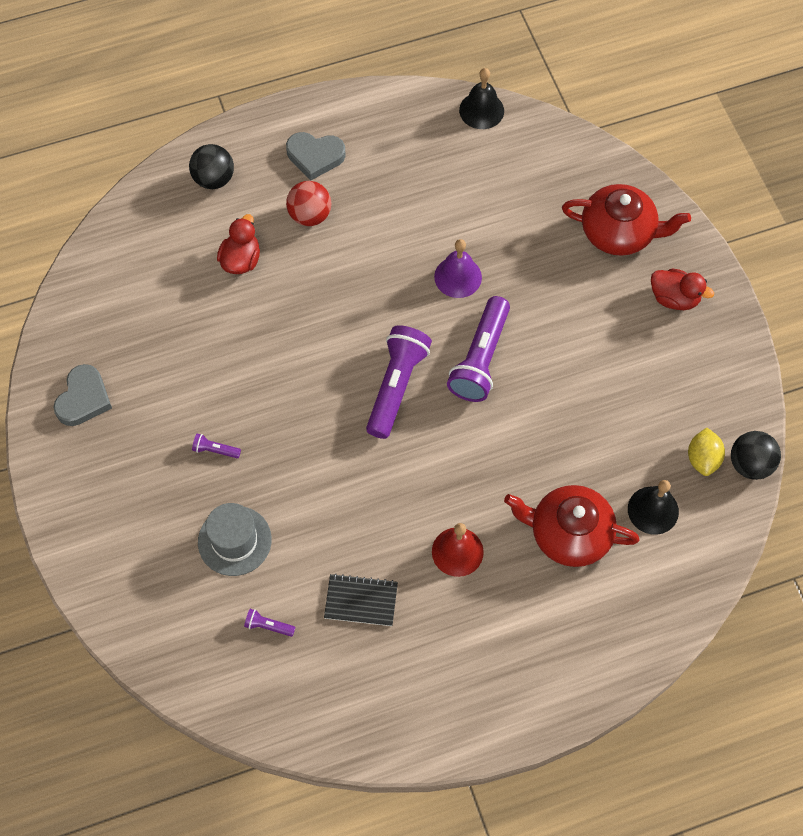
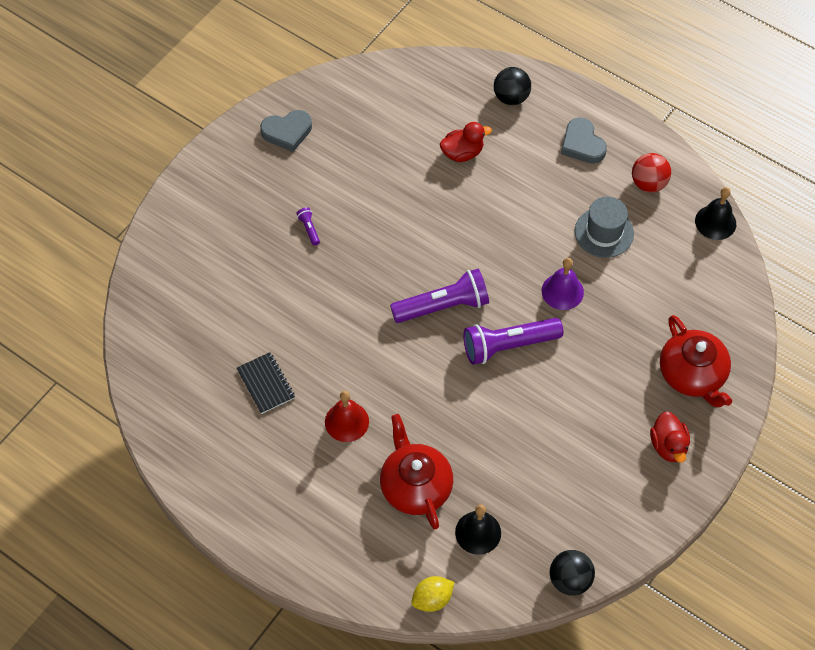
camera: 55 degrees right, 5 degrees down
(234, 541) = (253, 281): grey hat -> grey hat (604, 232)
(268, 626) = (207, 339): purple flashlight -> none
(310, 215) = (532, 171): red ball -> red ball (648, 183)
(703, 458) = (547, 543): yellow lemon -> yellow lemon (432, 599)

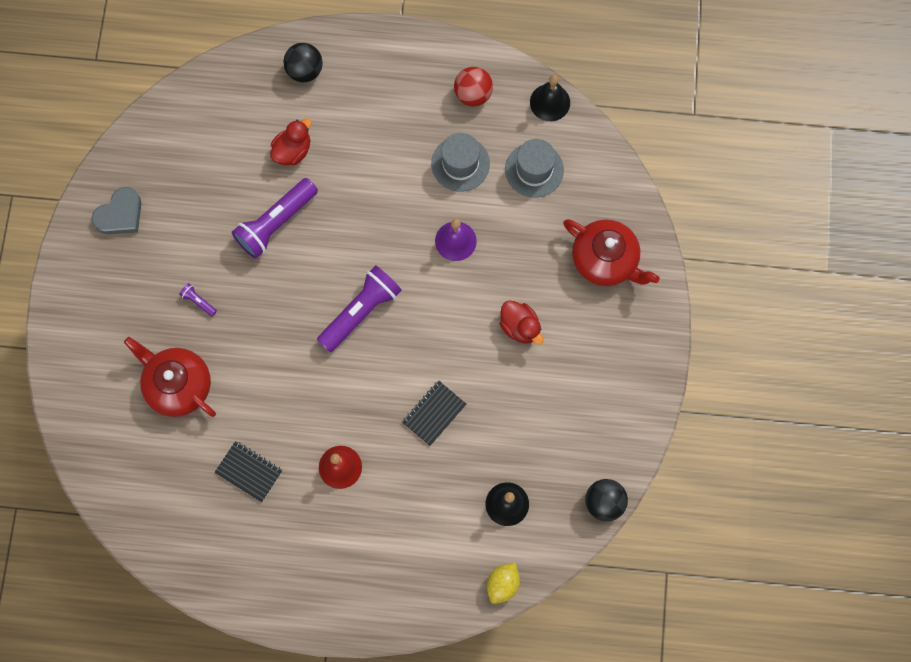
camera: 30 degrees left, 15 degrees up
(415, 486) = (432, 492): red teapot -> red teapot (178, 385)
(457, 421) = (434, 413): none -> black notebook
(508, 345) = (438, 318): purple flashlight -> purple flashlight (276, 223)
(582, 144) = (394, 85): grey heart -> none
(668, 446) = (620, 337): red duck -> red duck (520, 327)
(669, 269) = (534, 170): none -> grey hat

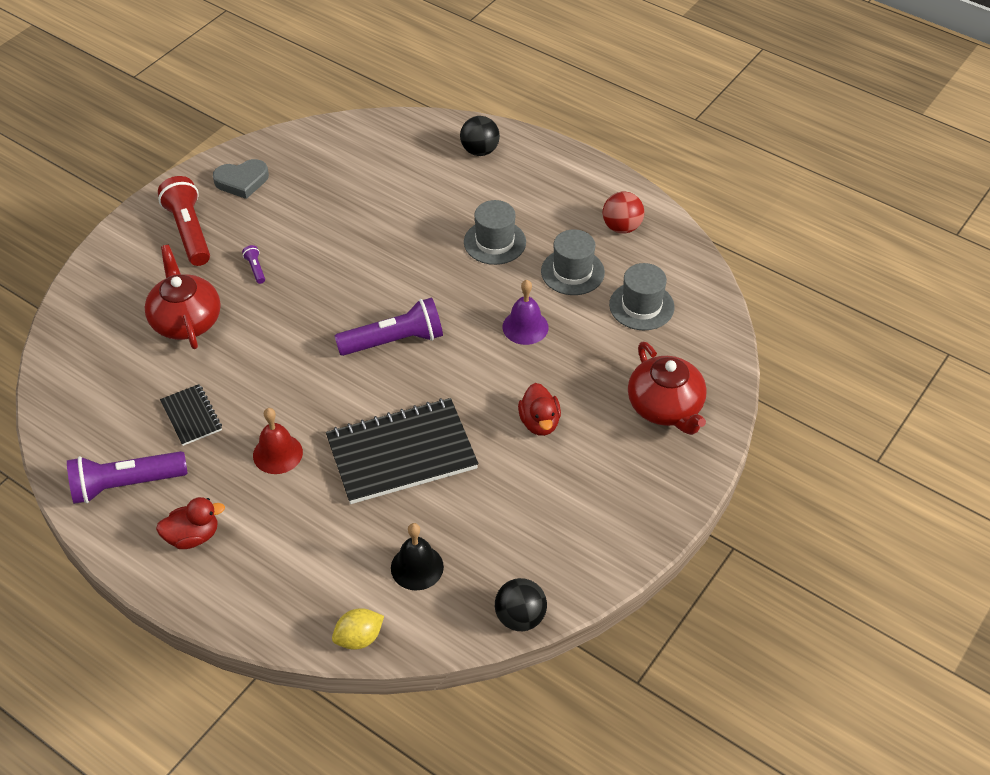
camera: 30 degrees right, 25 degrees down
(114, 294) = (189, 232): none -> red flashlight
(276, 223) = (370, 243): purple flashlight -> purple flashlight (126, 484)
(293, 151) = (425, 200): red duck -> red duck (193, 536)
(379, 166) = (494, 242): none -> grey hat
(434, 413) = (401, 453): black notebook -> black notebook, size x2.04
(550, 102) = (692, 262): black bell -> none

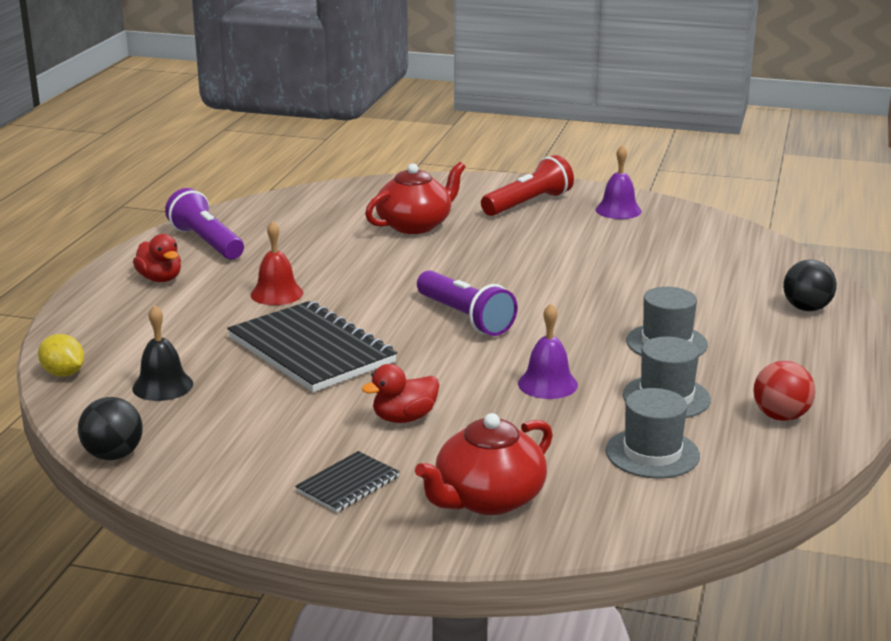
camera: 70 degrees right, 25 degrees down
(191, 416) = (300, 250): black notebook -> black notebook (347, 484)
(242, 181) = (618, 210): grey heart -> purple bell
(255, 269) = (507, 238): purple flashlight -> none

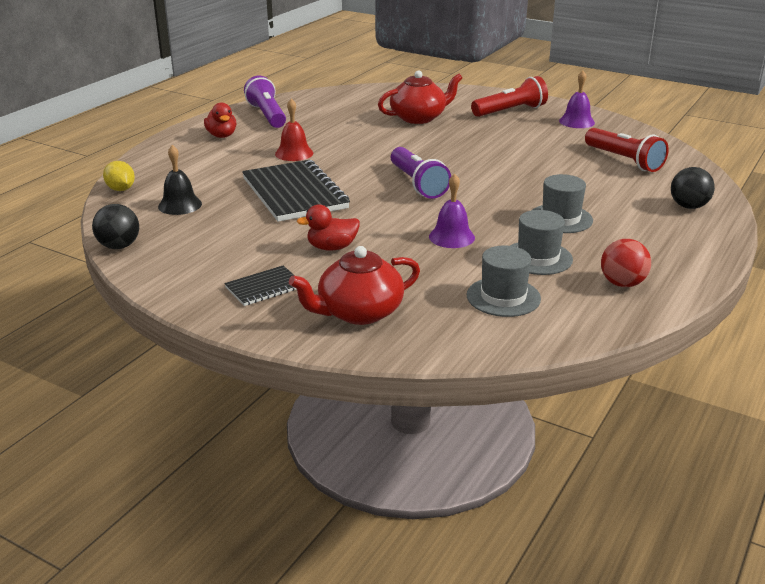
camera: 15 degrees right, 5 degrees up
(702, 257) = (624, 160): none -> red flashlight

